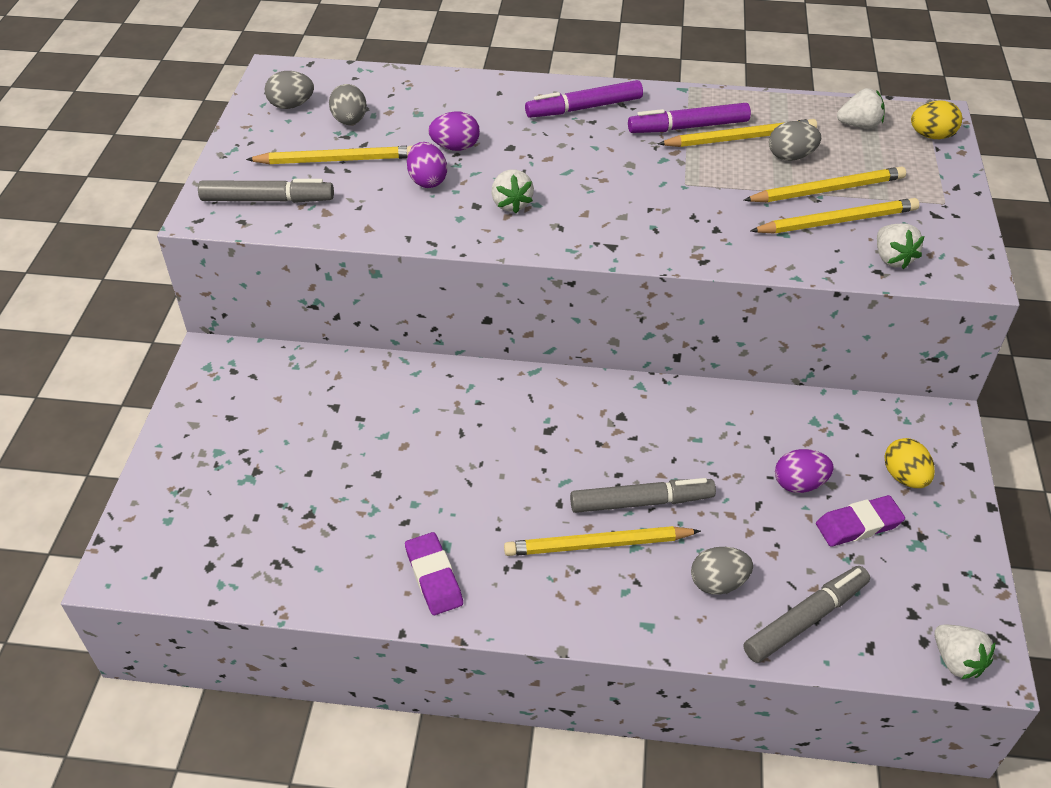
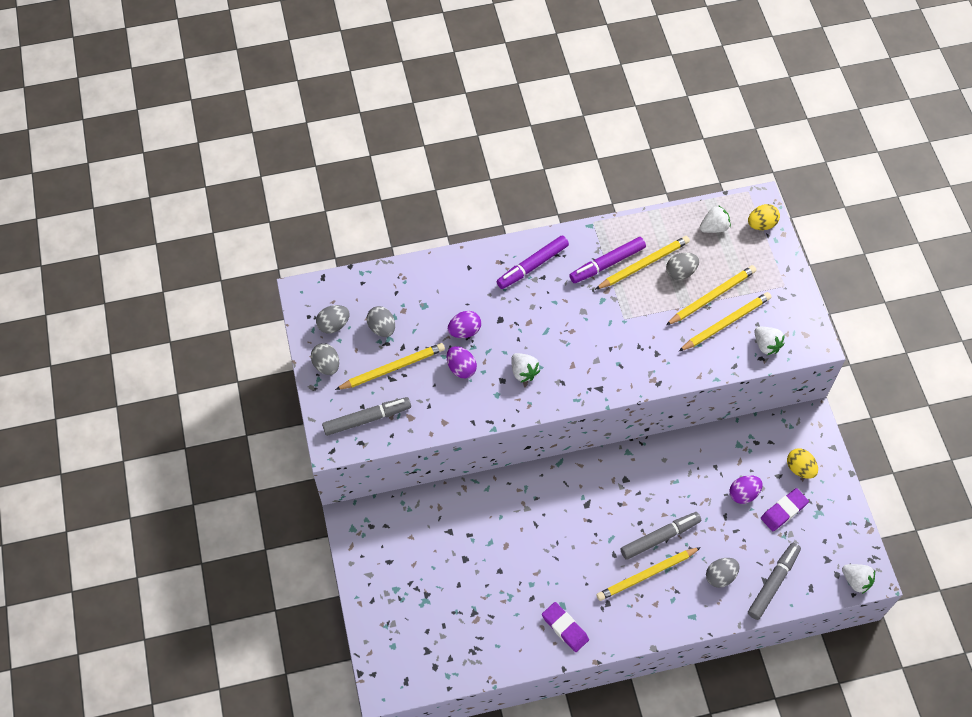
camera: 20 degrees left, 15 degrees up
(255, 138) = (326, 365): none -> grey egg

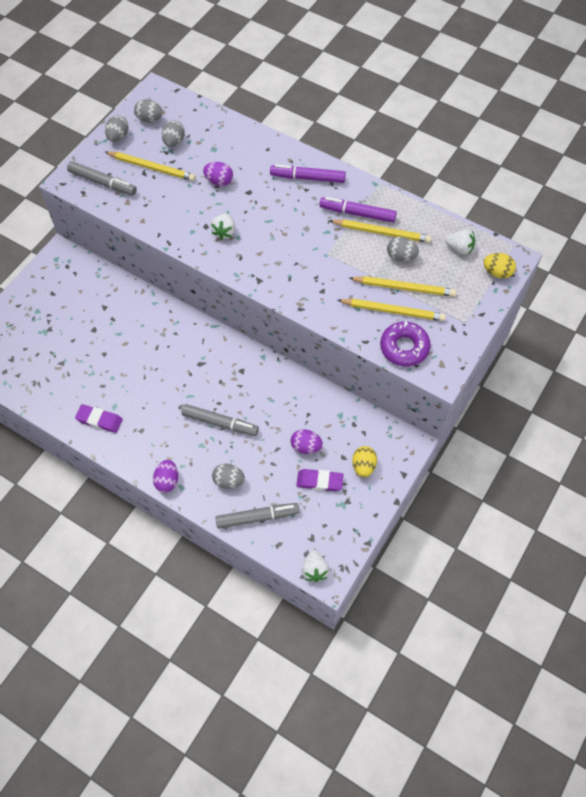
camera: 45 degrees right, 0 degrees up
(461, 368) = (190, 199): purple egg -> purple egg (167, 481)
(565, 628) = (99, 420): purple eraser -> purple eraser turned 75 degrees counterclockwise
(646, 574) = (185, 436): yellow pencil -> none
(766, 345) = (404, 347): white strawberry -> purple donut

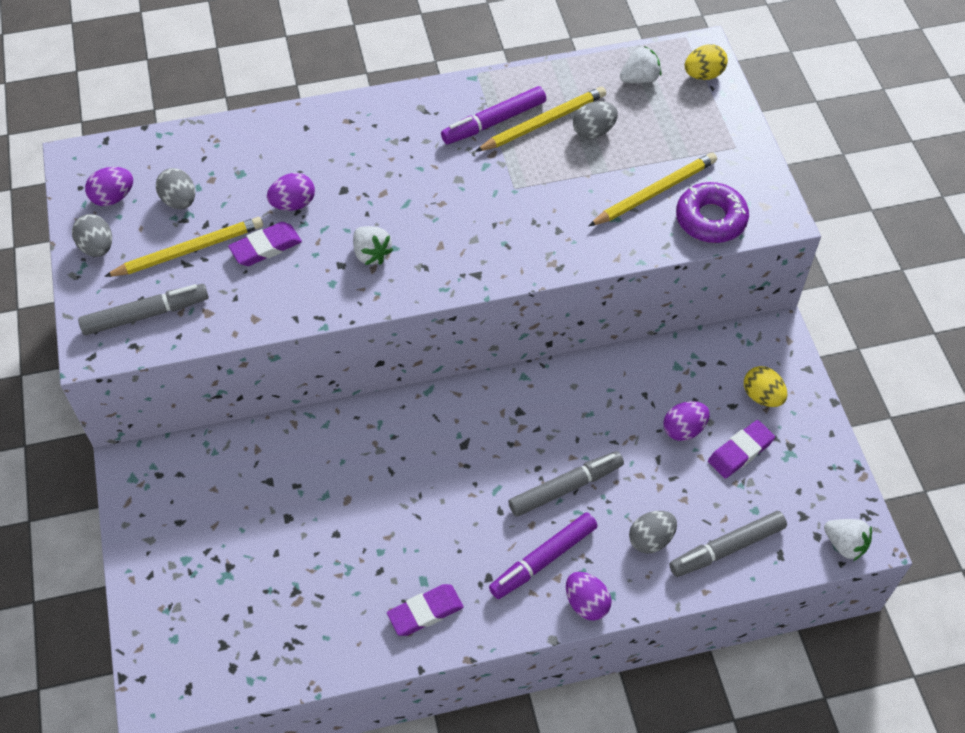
camera: 45 degrees left, 5 degrees down
(149, 119) = (113, 197): grey egg -> purple egg
(184, 192) = (266, 247): none -> purple eraser
(257, 517) = (726, 548): grey marker -> grey marker turned 150 degrees counterclockwise
(307, 178) = (392, 125): purple marker -> purple marker (543, 559)
(403, 288) = (636, 161): yellow pencil -> none

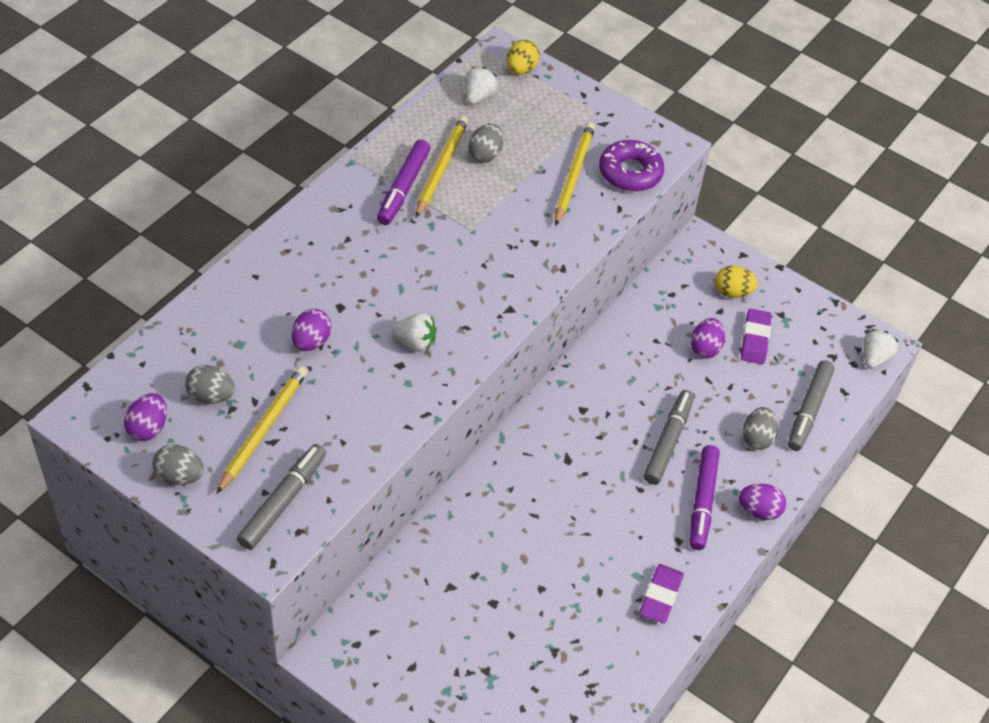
camera: 45 degrees left, 5 degrees down
(266, 247) = (325, 388): purple eraser -> none
(845, 544) = (874, 358): white strawberry -> white strawberry turned 60 degrees counterclockwise

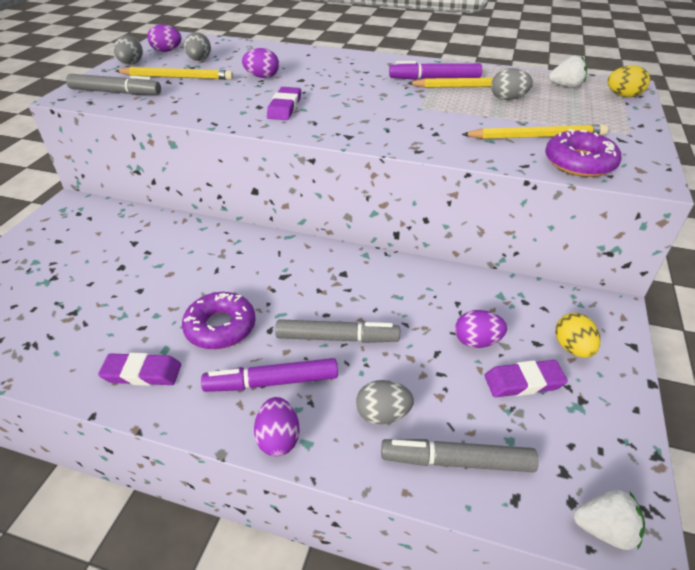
camera: 75 degrees right, 10 degrees down
(415, 342) = (284, 107): white strawberry -> purple eraser
(623, 526) = (220, 327): none -> purple donut

